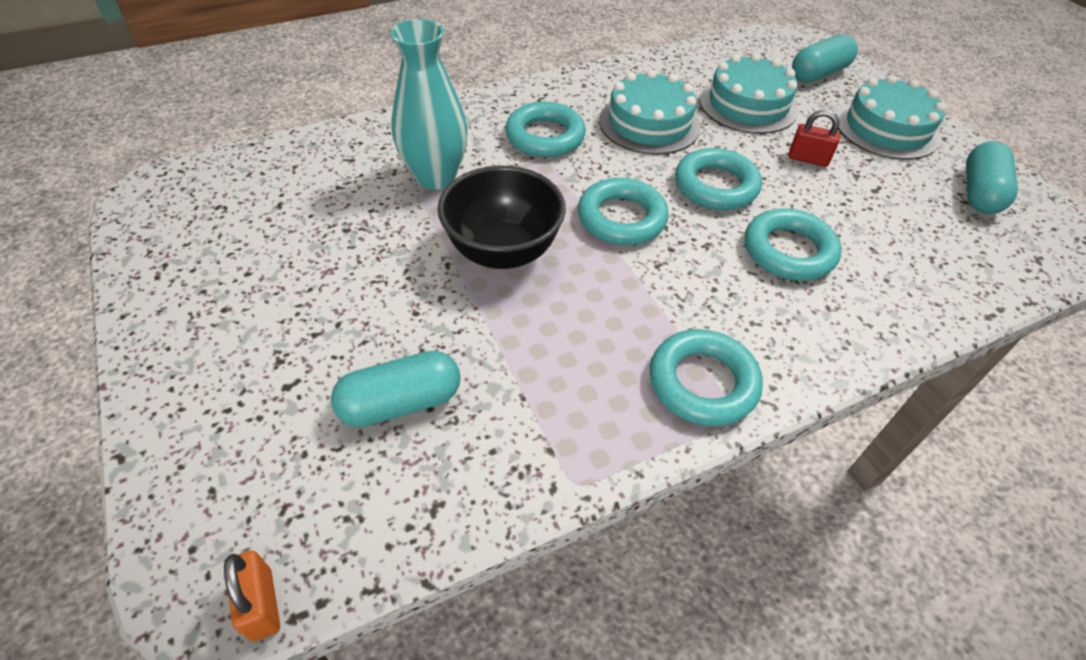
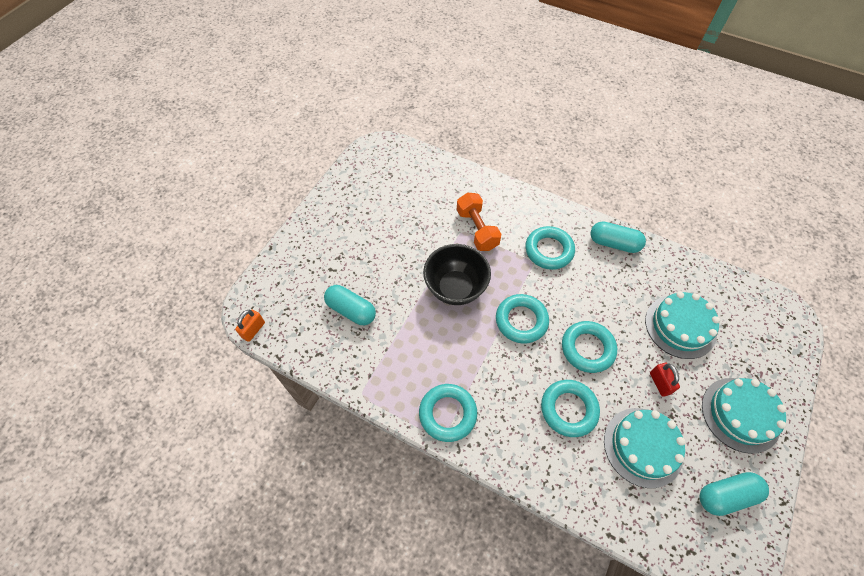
camera: 55 degrees right, 10 degrees up
(435, 177) = (477, 229): turquoise vase -> orange dumbbell
(649, 123) = (608, 288): turquoise cake -> turquoise cake (643, 447)
(818, 74) = (761, 348): turquoise capsule -> turquoise capsule (614, 243)

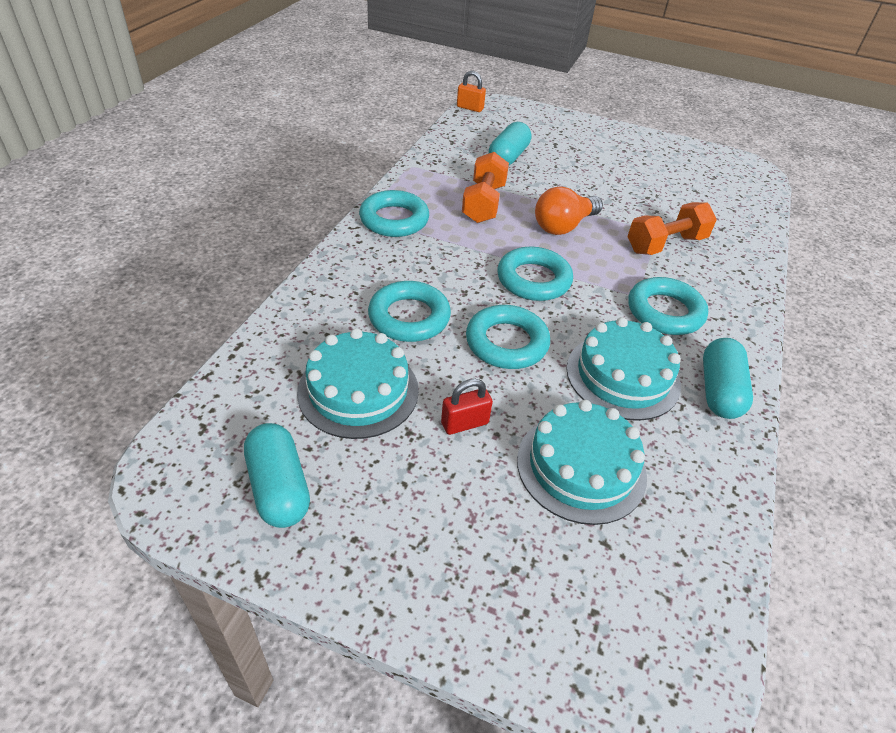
camera: 80 degrees right, 15 degrees down
(424, 340) = (484, 203): none -> orange dumbbell
(455, 288) = (563, 226): black bowl -> orange light bulb
(740, 414) = (421, 536): turquoise cake -> turquoise cake (622, 376)

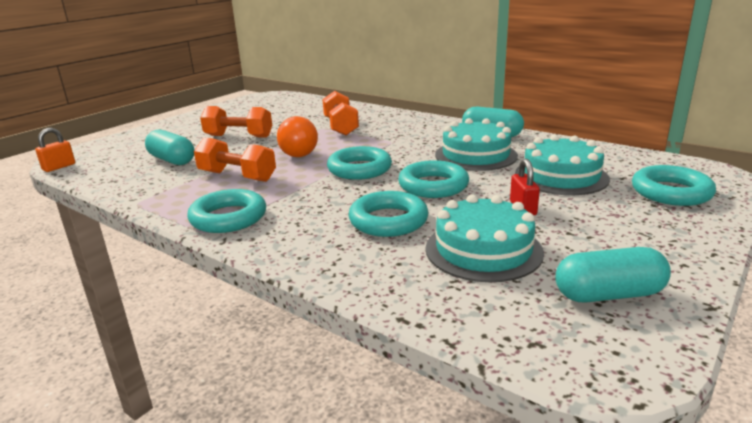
camera: 70 degrees left, 20 degrees down
(591, 179) = (239, 136): none -> orange dumbbell
(665, 312) = (414, 136): turquoise ring -> turquoise ring (671, 192)

